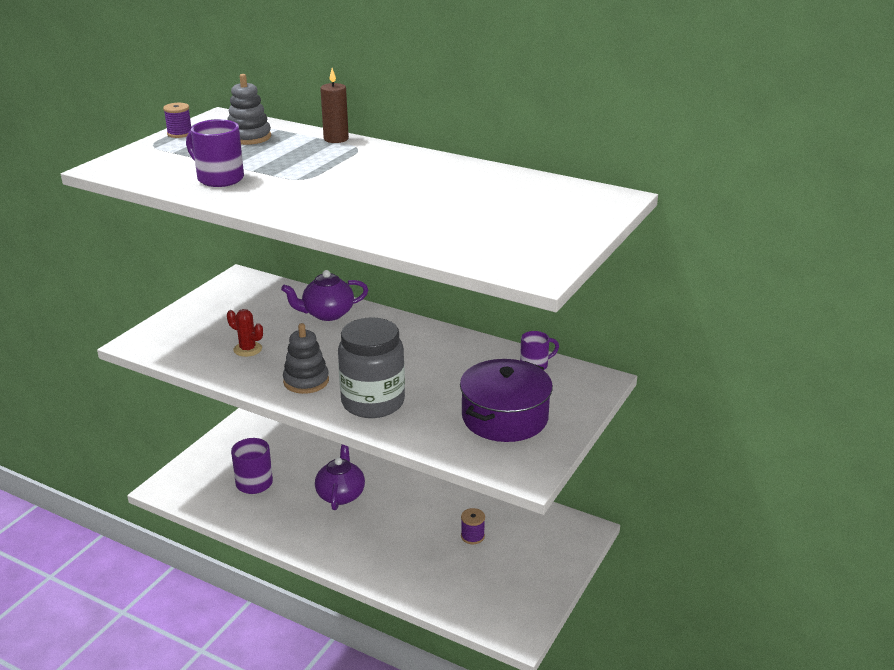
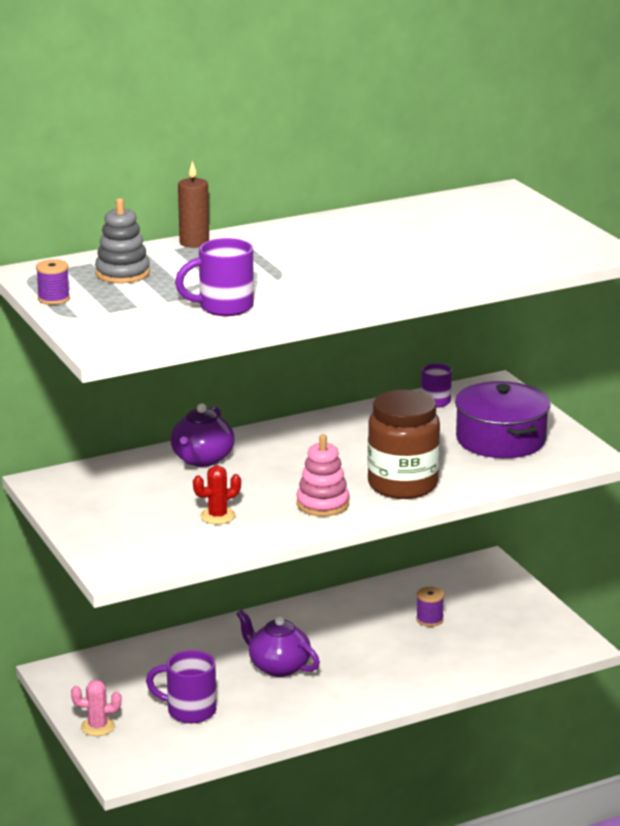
camera: 55 degrees left, 5 degrees down
(206, 455) = (98, 727): none -> pink cactus
(306, 381) = (322, 504): grey stacking toy -> pink stacking toy
(373, 402) = (402, 485): grey jar -> brown jar

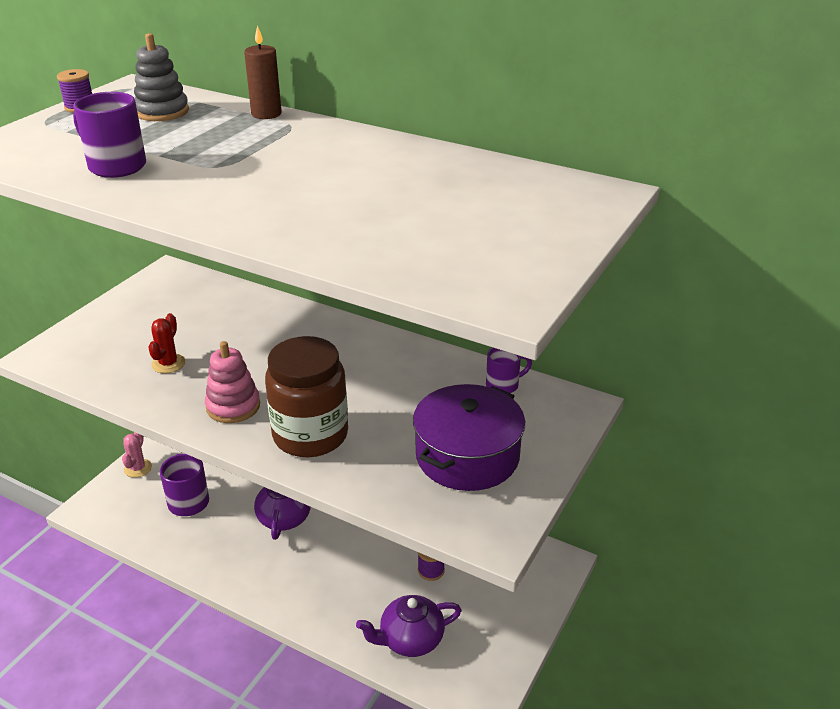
camera: 55 degrees right, 10 degrees up
(98, 727) = (138, 468): pink cactus -> pink cactus turned 45 degrees clockwise
(202, 459) = (264, 317): purple teapot -> purple teapot (410, 640)
(217, 516) = (168, 364): red cactus -> red cactus turned 75 degrees clockwise

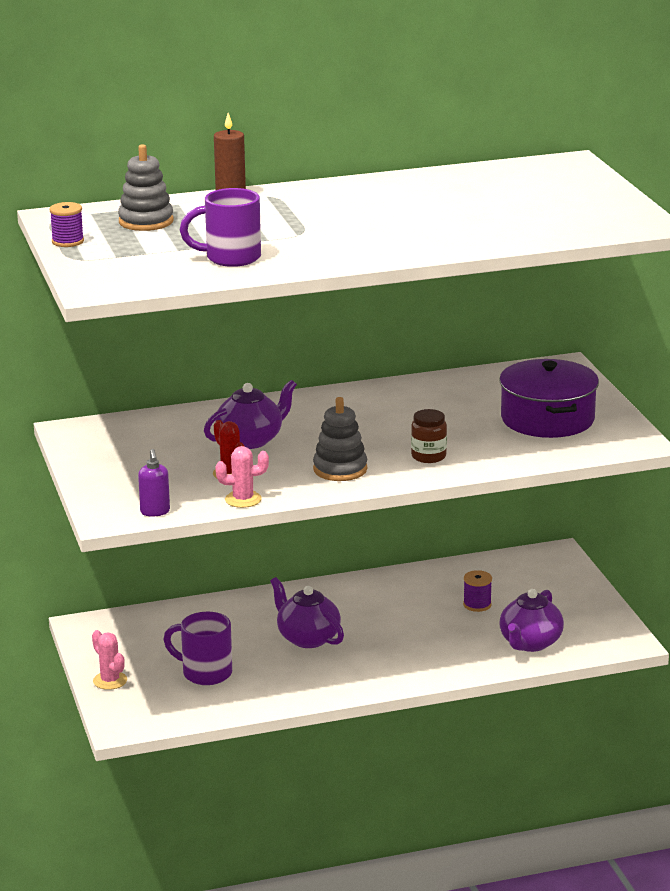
camera: 45 degrees left, 10 degrees down
(67, 368) = (155, 512): none -> purple soap dispenser
(128, 393) = (243, 499): none -> pink cactus
(233, 406) = (340, 469): pink stacking toy -> grey stacking toy
(237, 341) = (251, 440): none -> purple teapot
(310, 435) = (428, 456): brown jar -> brown jar, size x0.48
(503, 385) = (495, 377): purple mug -> none

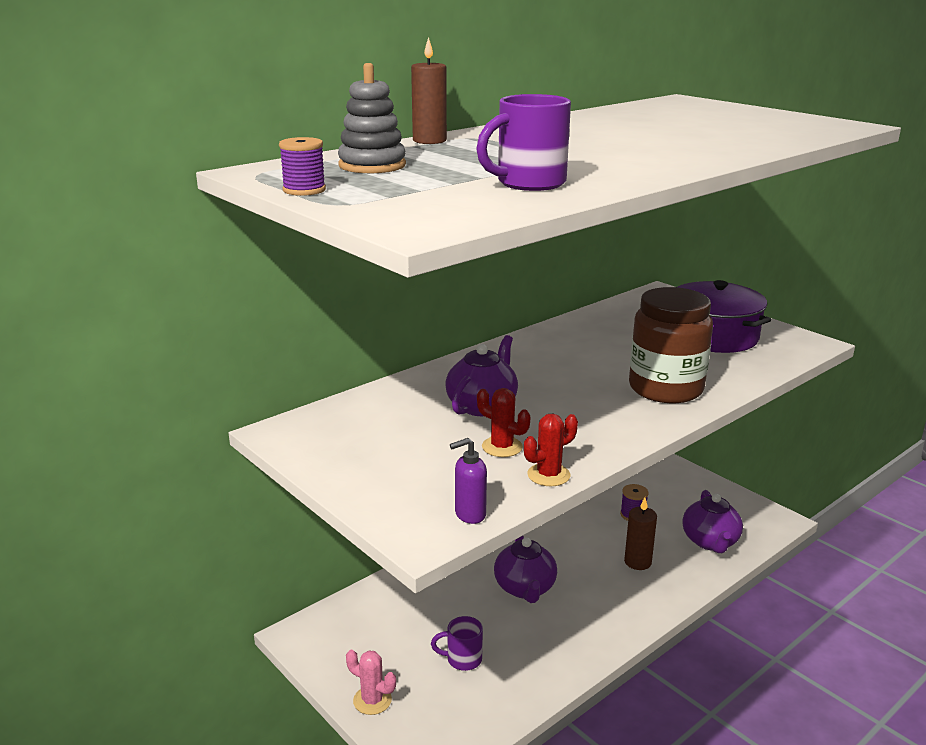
camera: 25 degrees left, 0 degrees up
(155, 512) = (469, 514): purple soap dispenser -> purple soap dispenser turned 105 degrees clockwise
(205, 673) = (462, 659): purple mug -> purple mug, size x0.66
(243, 499) = (548, 475): pink cactus -> red cactus
(307, 638) = (525, 588): purple teapot -> purple teapot turned 120 degrees counterclockwise
(340, 469) = (603, 419): grey stacking toy -> none
(428, 456) = (665, 389): brown jar -> brown jar, size x2.07
(436, 642) = (637, 562): none -> brown candle

